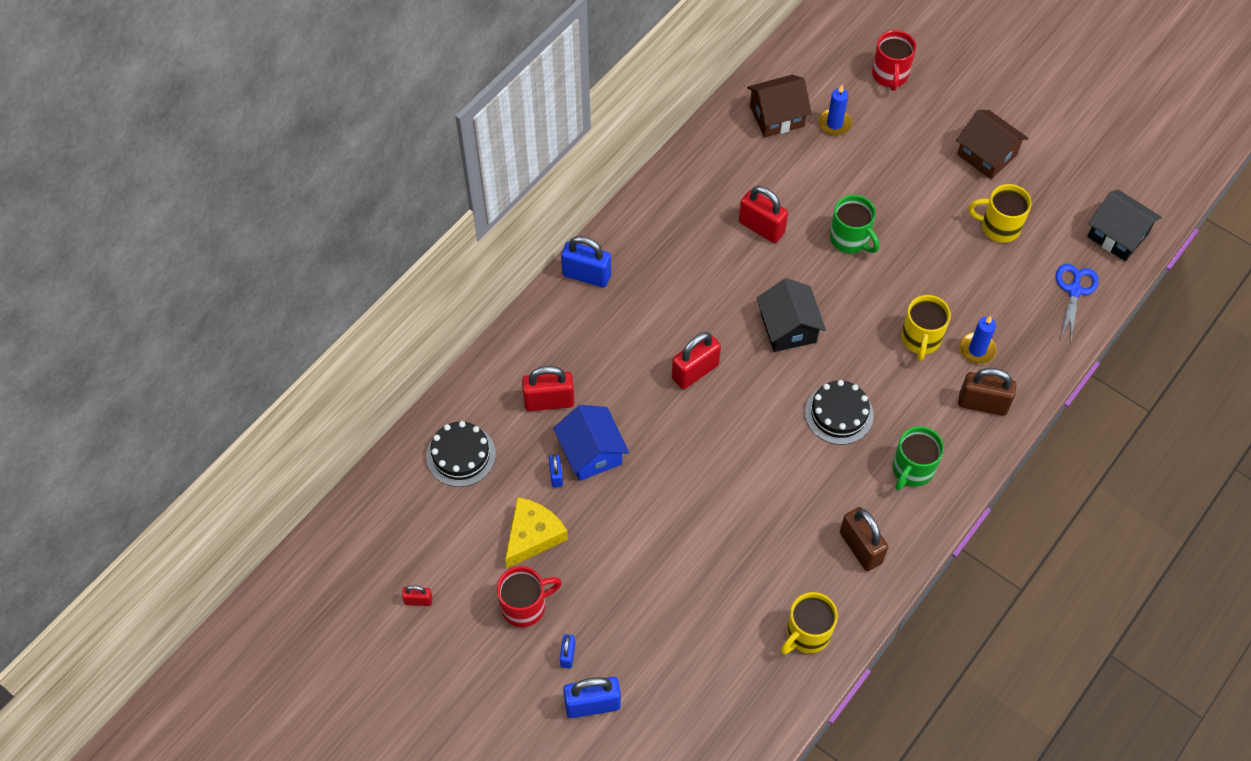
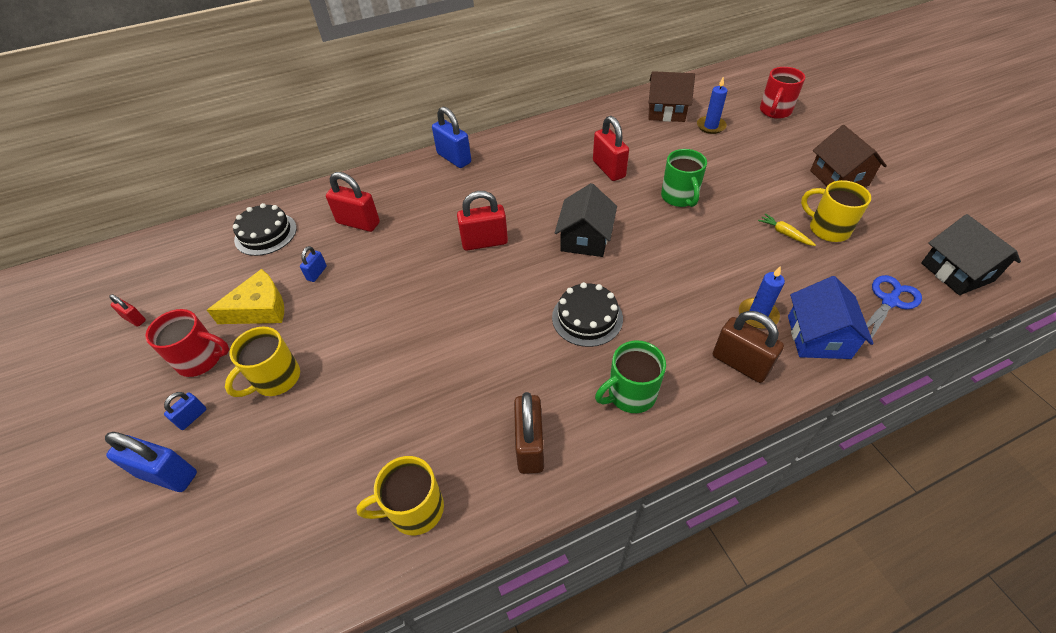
camera: 30 degrees right, 10 degrees down
(591, 452) = (357, 267): blue house -> blue house (818, 337)
(920, 339) = (703, 287): yellow mug -> yellow mug (276, 379)
(964, 248) = (784, 233): none -> yellow carrot

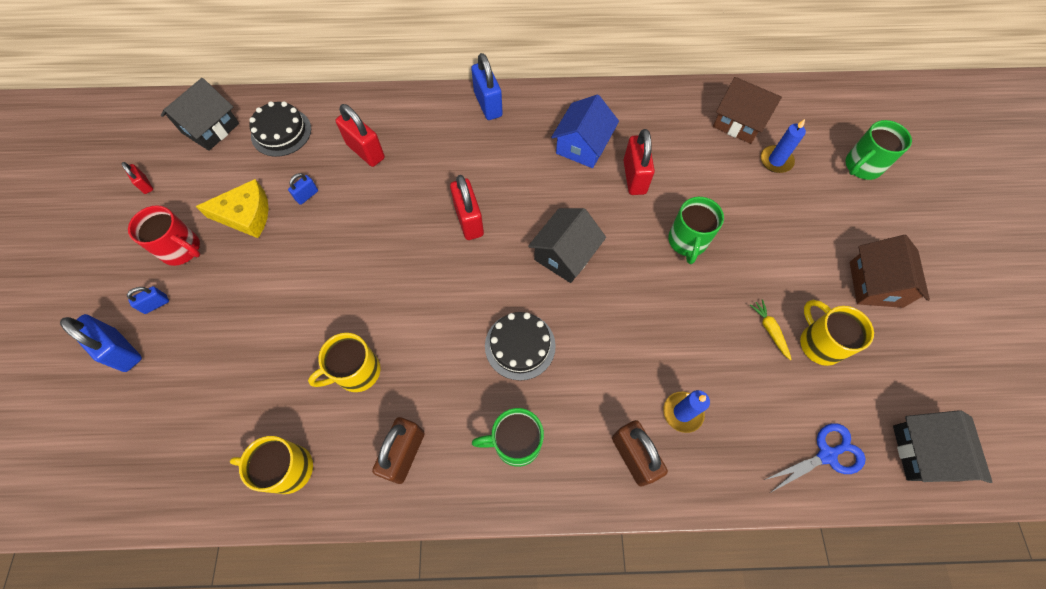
camera: 20 degrees right, 15 degrees up
(188, 252) = (210, 128): none -> black house
(276, 379) = (232, 295): yellow mug -> yellow mug (357, 372)
(484, 242) = (469, 220): red padlock -> red padlock turned 60 degrees clockwise
(775, 111) = (861, 166): red mug -> green mug
(818, 337) = (727, 462): blue house -> blue house (582, 146)

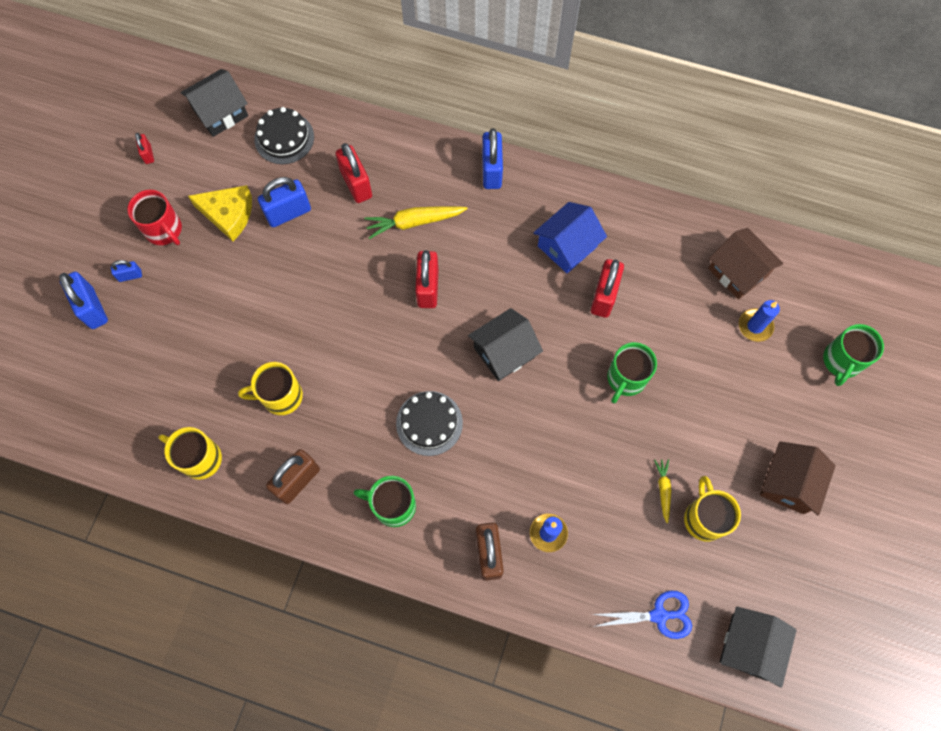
camera: 20 degrees right, 5 degrees up
(307, 195) = (288, 213): blue padlock -> blue padlock, size x1.92
(433, 168) = (414, 222): none -> yellow carrot
(861, 166) = (841, 361): green mug -> green mug turned 45 degrees counterclockwise

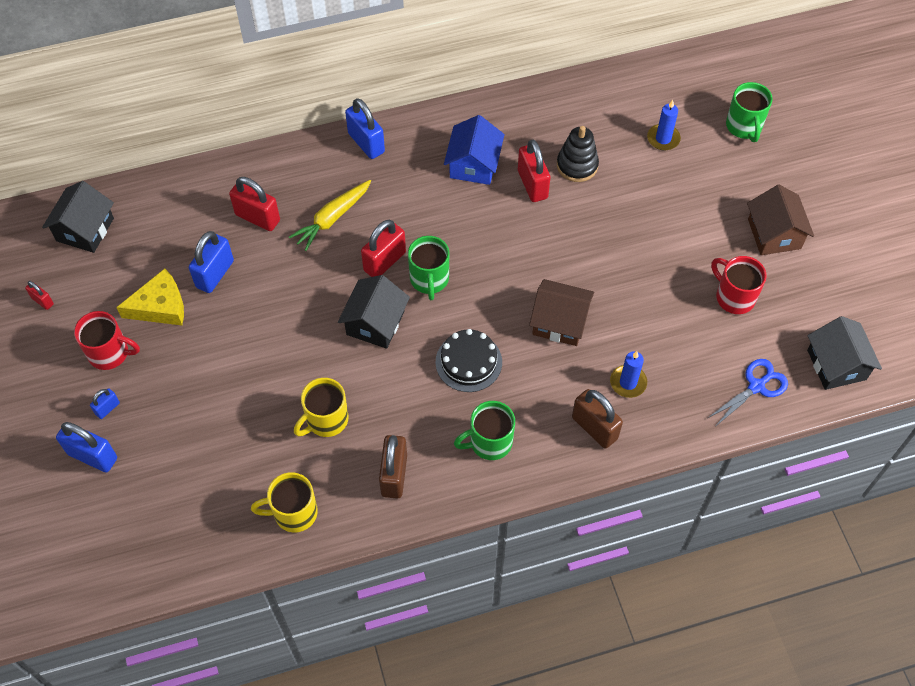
camera: 35 degrees left, 10 degrees down
(284, 138) = (162, 217): black cake -> none
(428, 288) = (384, 261): red padlock -> red padlock turned 75 degrees clockwise
(504, 352) = (486, 272): black house -> black house (375, 323)
(625, 379) = (597, 234): green mug -> green mug (429, 280)
(657, 303) = (577, 165): none -> black stacking toy
(663, 489) = (688, 296): yellow carrot -> none
(704, 518) = (734, 297): yellow mug -> red mug
(738, 272) = (620, 107): brown house -> brown house (560, 322)

